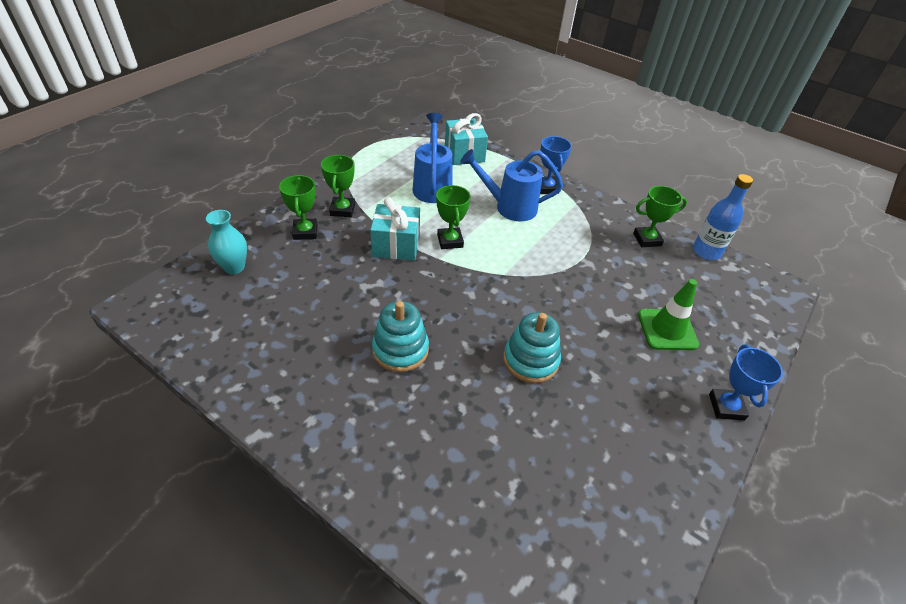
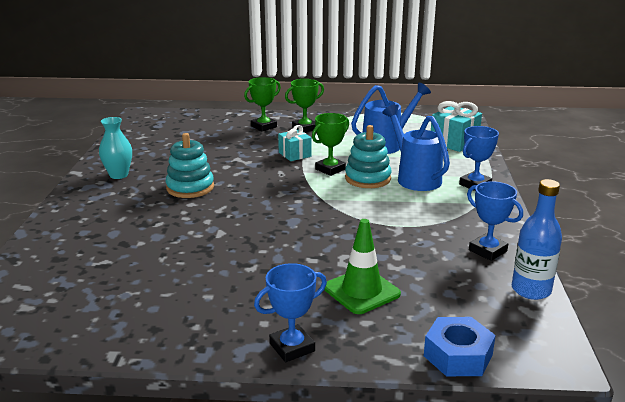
camera: 60 degrees right, 20 degrees down
(234, 267) = (202, 122): turquoise vase -> turquoise vase (119, 175)
(396, 245) = (294, 154): turquoise gift -> turquoise gift, size x0.66
(530, 360) = (236, 235): turquoise stacking toy -> turquoise stacking toy (367, 178)
(647, 239) = (487, 251): green trophy -> blue trophy
(767, 327) = (457, 355): none -> blue nut

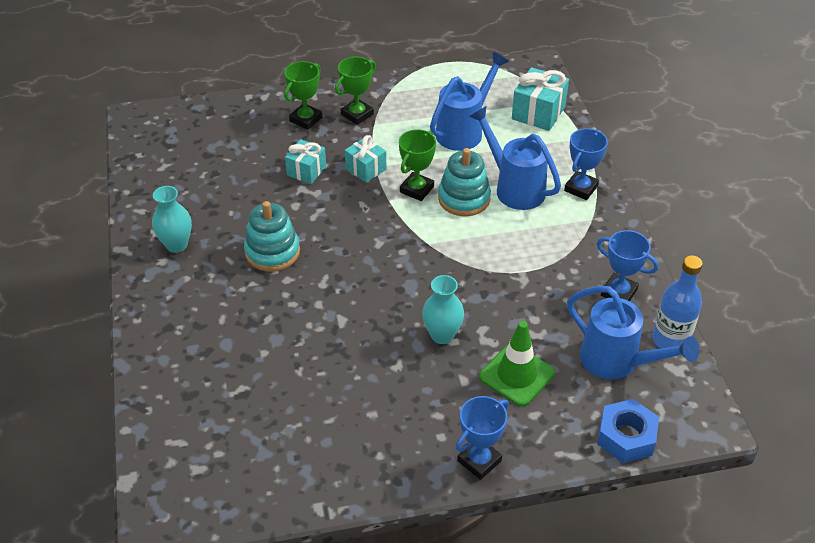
camera: 15 degrees left, 20 degrees up
(247, 150) = (306, 170): none -> turquoise gift
(304, 254) = (442, 335): none -> turquoise vase
(468, 297) = (617, 362): none -> blue watering can

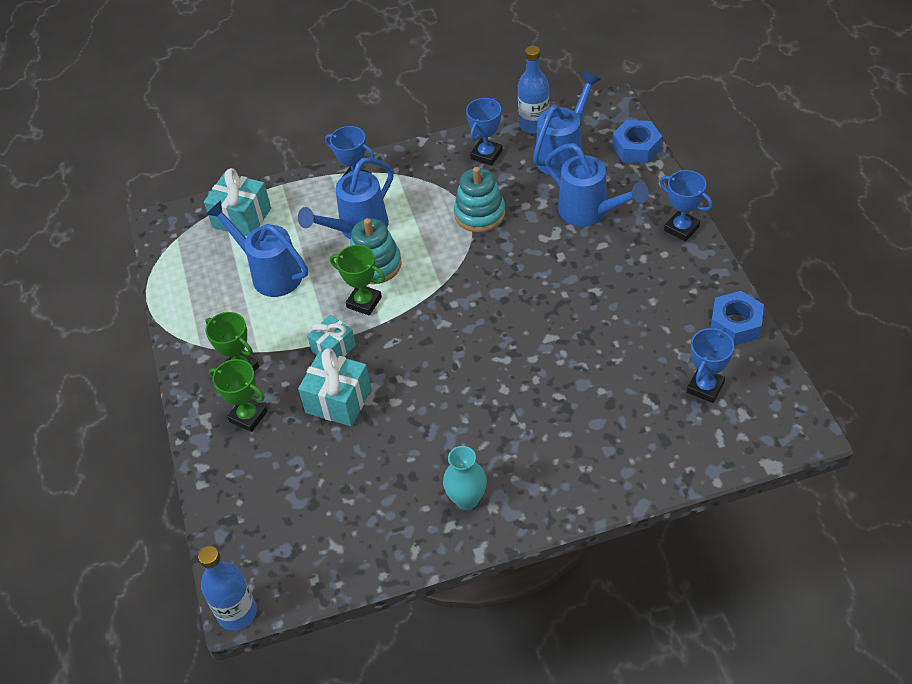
camera: 90 degrees left, 5 degrees up
(129, 116) = (237, 612): none -> blue bottle
(242, 441) = (705, 387): none -> blue trophy
(272, 252) = (467, 408): turquoise stacking toy -> turquoise stacking toy (479, 214)
(306, 170) = (338, 400): turquoise gift -> turquoise gift, size x1.52
(320, 487) = (735, 324): none -> blue nut
(442, 335) = (555, 263): turquoise vase -> none
(516, 375) = (590, 212): green traffic cone -> blue watering can

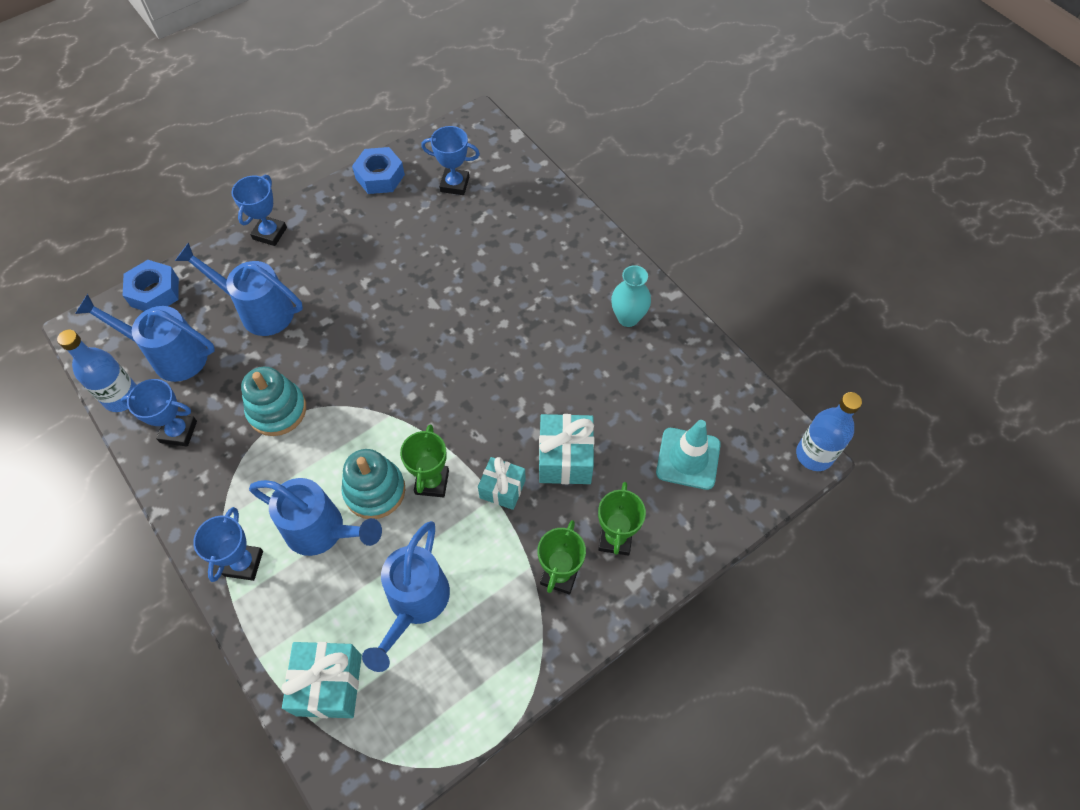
camera: 115 degrees left, 10 degrees up
(290, 498) = (688, 458): none -> turquoise traffic cone
(590, 212) = (259, 311): blue watering can -> blue watering can turned 90 degrees counterclockwise

